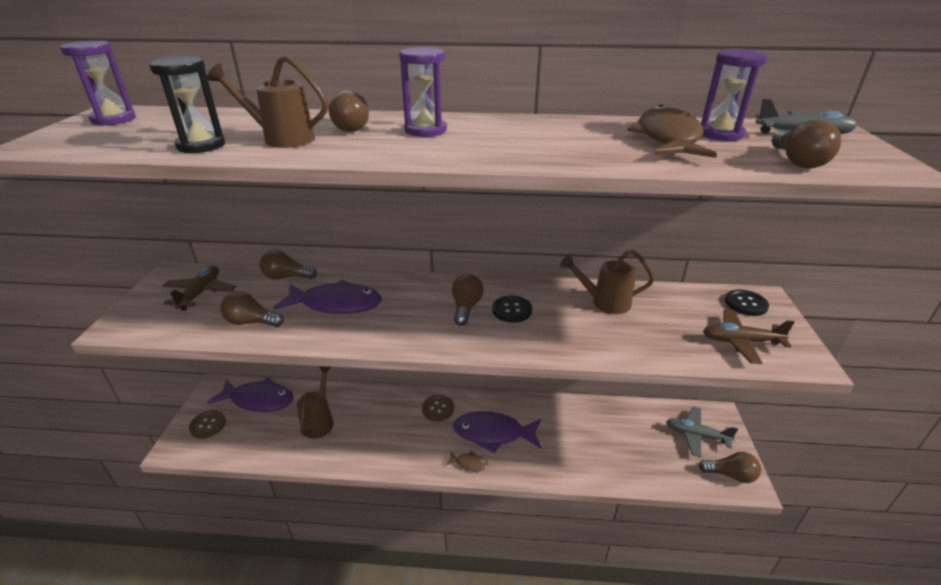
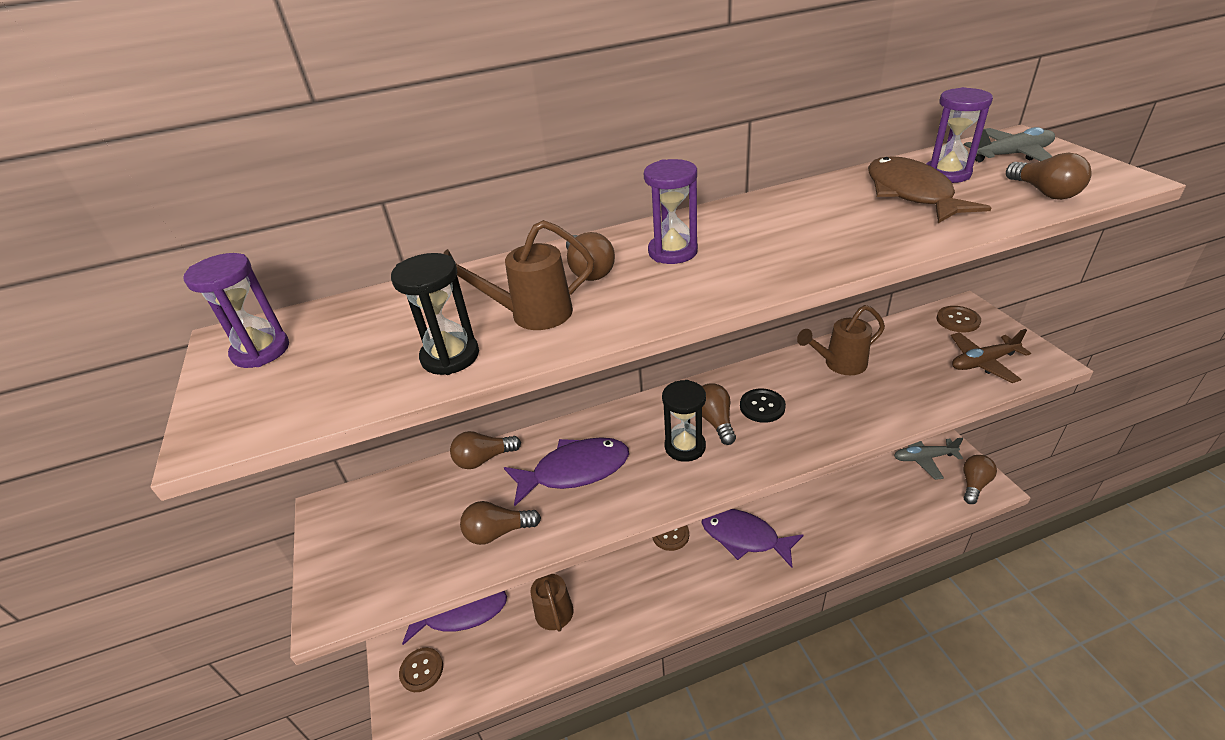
camera: 20 degrees left, 5 degrees up
(200, 293) = (396, 521): brown plane -> none
(427, 316) = (685, 447): none -> black hourglass
(469, 463) = (744, 579): brown fish -> none
(493, 433) = (744, 537): purple fish -> purple fish turned 45 degrees clockwise
(730, 475) = (974, 484): brown light bulb -> brown light bulb turned 45 degrees counterclockwise
(746, 304) = (958, 320): black button -> brown button

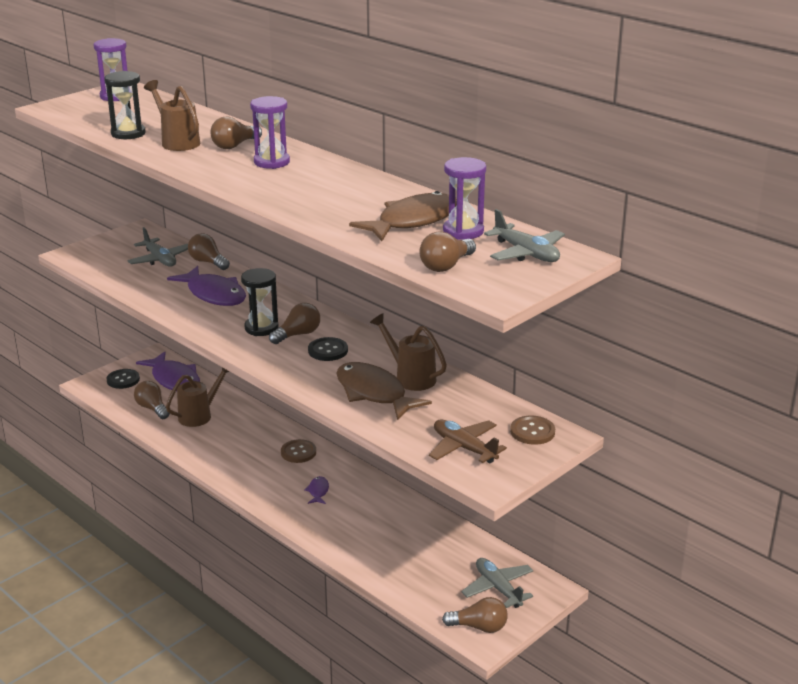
camera: 60 degrees right, 10 degrees down
(421, 670) = (123, 380): brown button -> black button
(438, 505) = (160, 259): none -> grey plane
(497, 532) = (147, 284): brown light bulb -> brown light bulb (152, 408)
(744, 537) = (318, 491): purple fish -> purple fish, size x0.45
(865, 394) = (374, 393): none -> brown fish

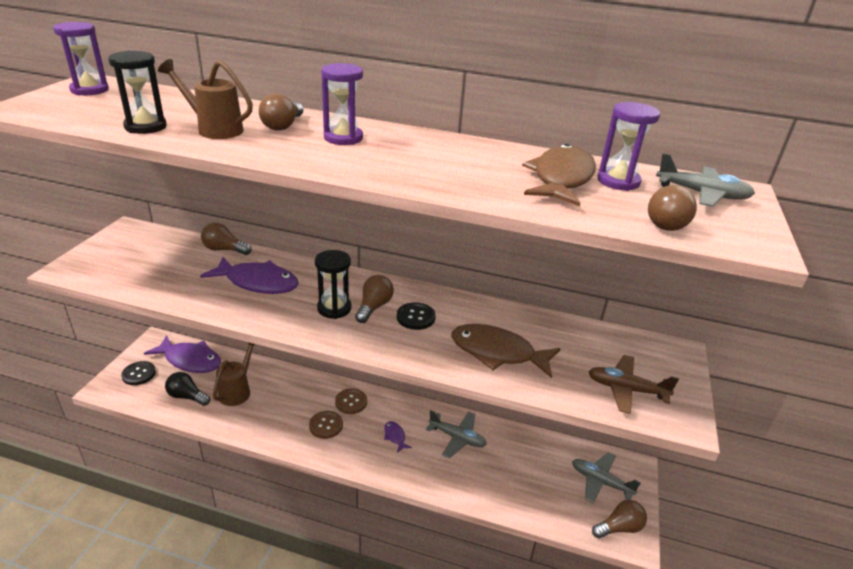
camera: 30 degrees left, 5 degrees up
(152, 408) = (187, 396): brown light bulb -> black light bulb
(160, 259) = (172, 256): grey plane -> grey plane (457, 438)
(411, 377) = (510, 326): brown watering can -> none
(532, 432) = (655, 354): brown button -> brown button (326, 425)

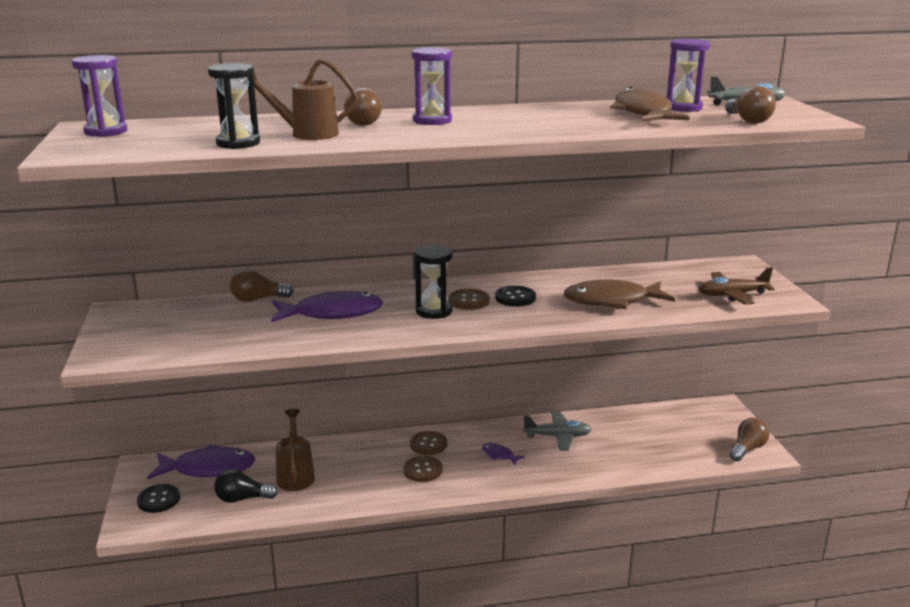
camera: 25 degrees left, 10 degrees down
(374, 307) = (469, 301): brown light bulb -> brown button
(601, 482) = (706, 425): grey plane -> none

